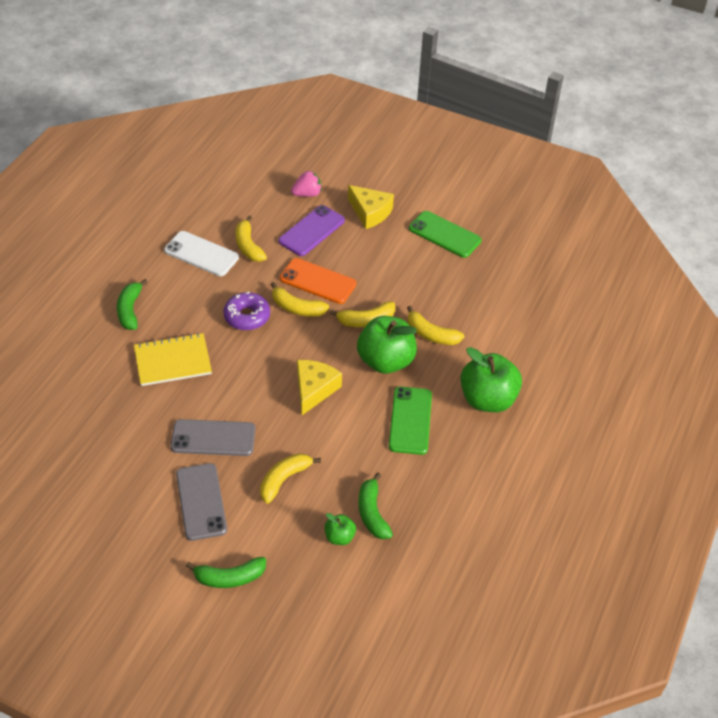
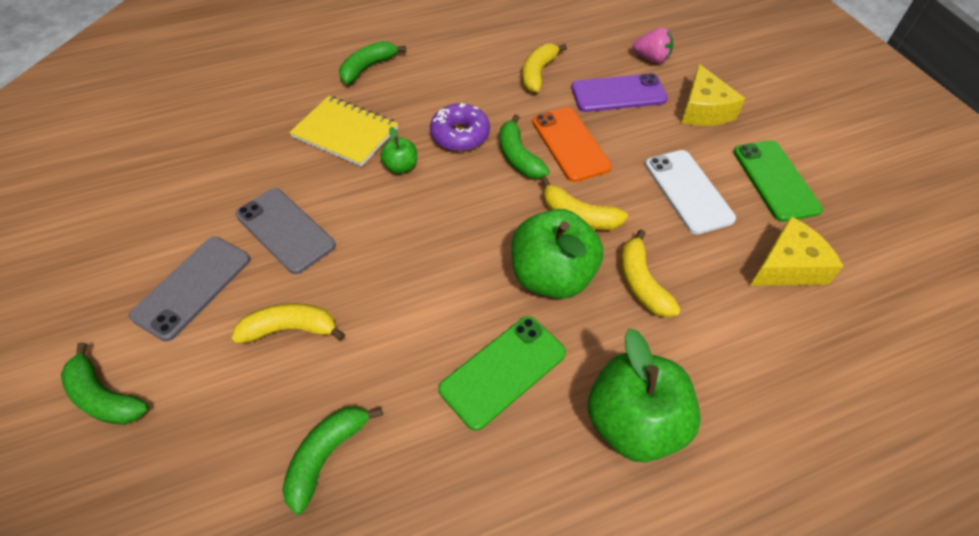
camera: 45 degrees right, 5 degrees up
(201, 254) = (486, 57): white phone -> white phone (688, 191)
(297, 308) = (518, 157): yellow banana -> green banana
(314, 389) = (438, 252): yellow cheese -> yellow cheese (787, 266)
(339, 537) = (258, 453): green apple -> green apple (401, 167)

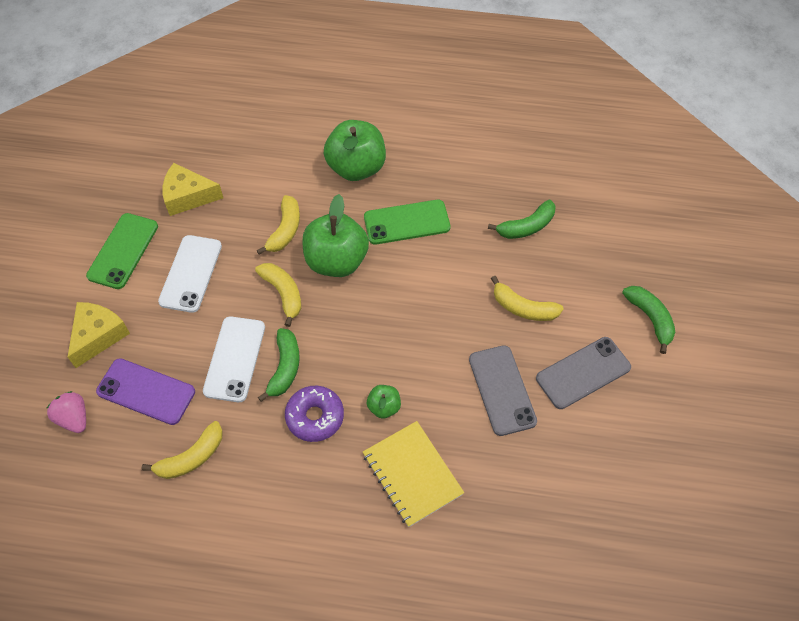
camera: 150 degrees left, 5 degrees up
(368, 68) = (347, 562): green banana -> none
(570, 144) = (234, 359): orange phone -> white phone

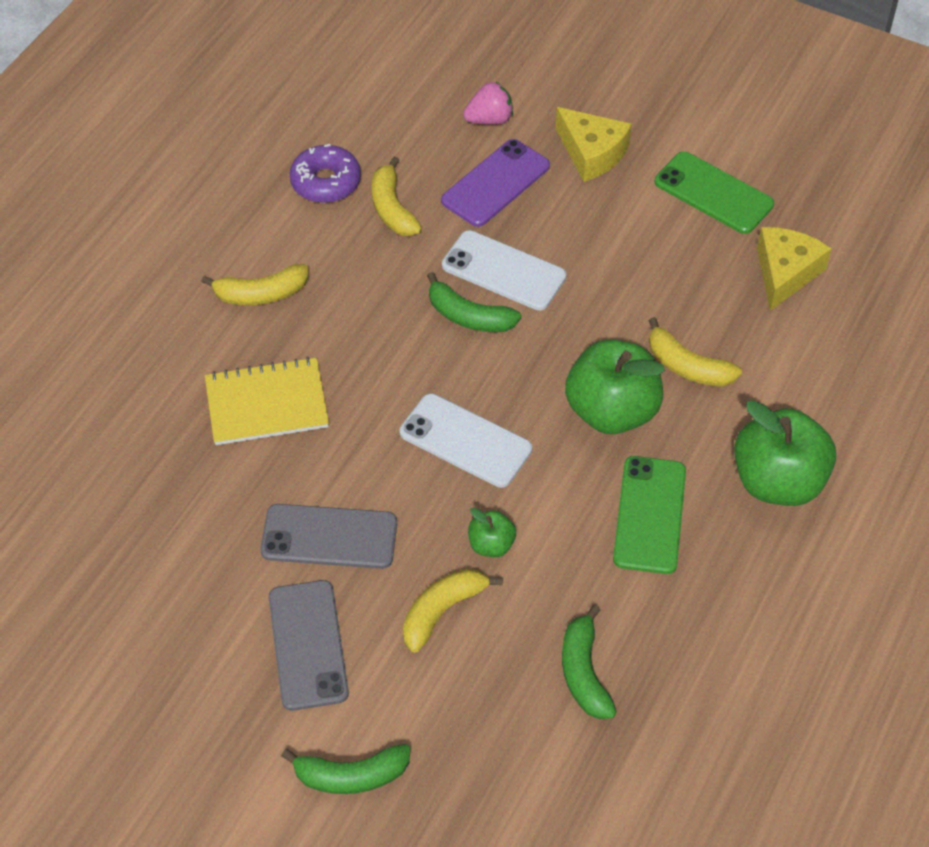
camera: 110 degrees right, 5 degrees down
(190, 273) = (651, 253): white phone -> white phone (465, 441)
(283, 293) = (581, 340): yellow banana -> yellow banana (261, 294)
(315, 417) = (387, 330): purple donut -> purple donut (326, 182)
(384, 407) = (367, 401): green apple -> green apple (491, 545)

